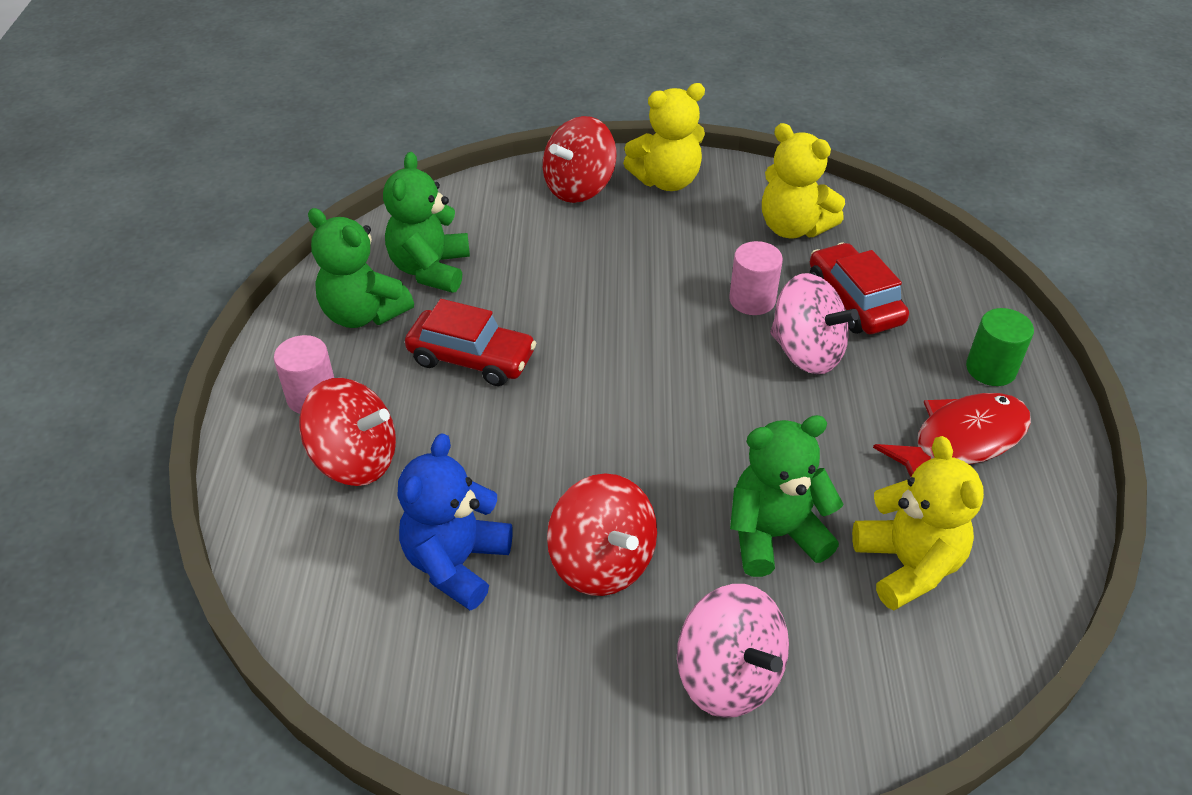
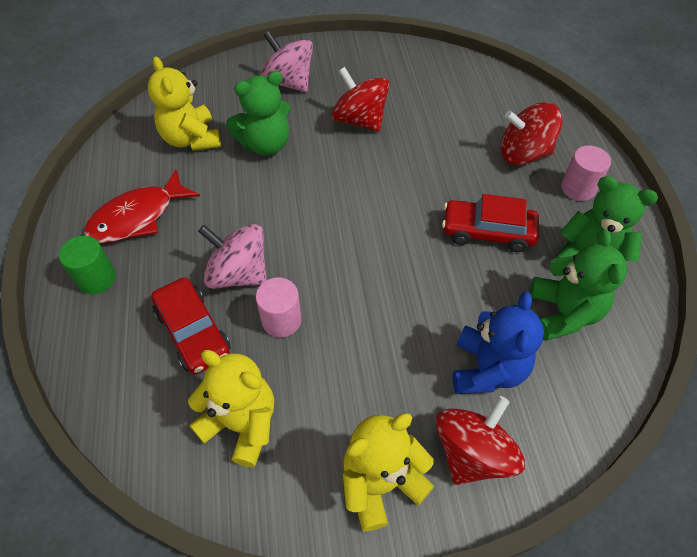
camera: 170 degrees right, 10 degrees up
(456, 563) = (437, 110): blue teddy bear -> blue teddy bear (487, 369)

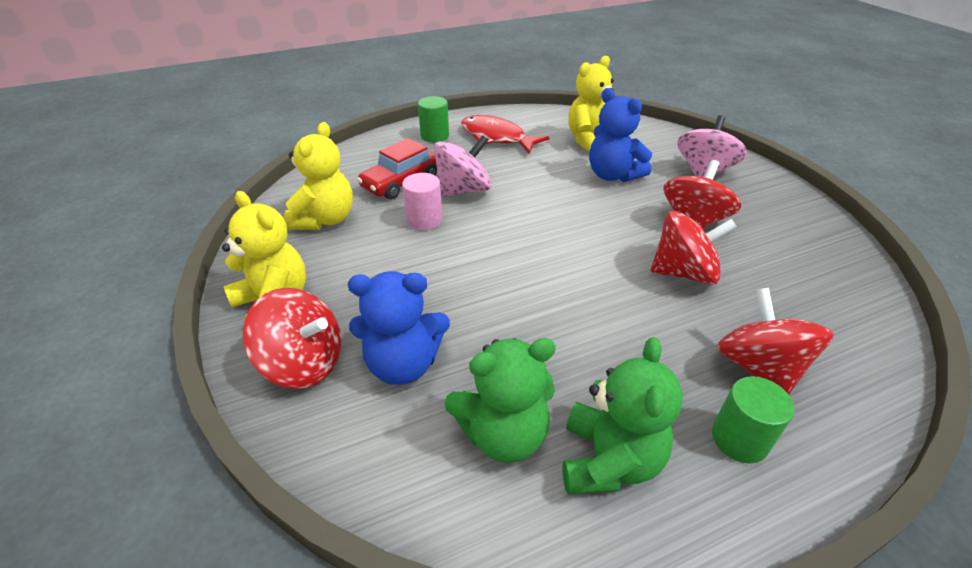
camera: 75 degrees right, 15 degrees down
(238, 273) = (463, 190): pink spinning top -> pink spinning top turned 45 degrees clockwise
(265, 144) = (613, 175): green teddy bear -> blue teddy bear
(421, 151) = (683, 272): none -> red spinning top
(487, 232) = (596, 344): red car -> none
(578, 188) = (739, 439): pink cylinder -> green cylinder

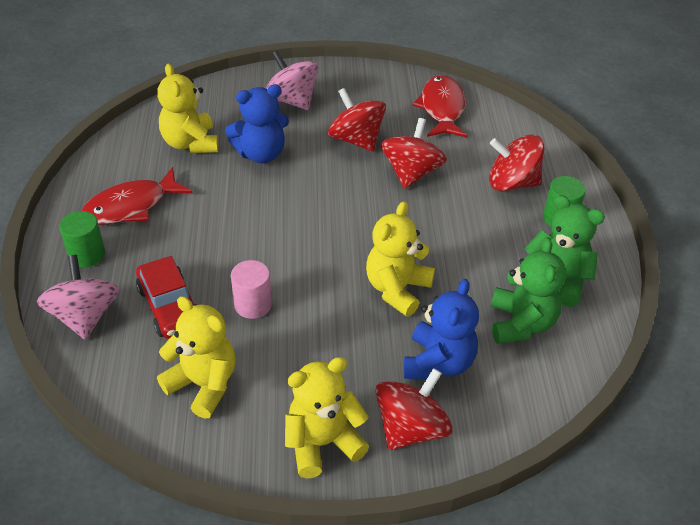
camera: 70 degrees left, 5 degrees up
(463, 190) = (218, 262): pink spinning top -> pink spinning top (85, 316)
(496, 305) = (397, 289): none -> yellow teddy bear
(821, 270) = (442, 108): none -> red fish

